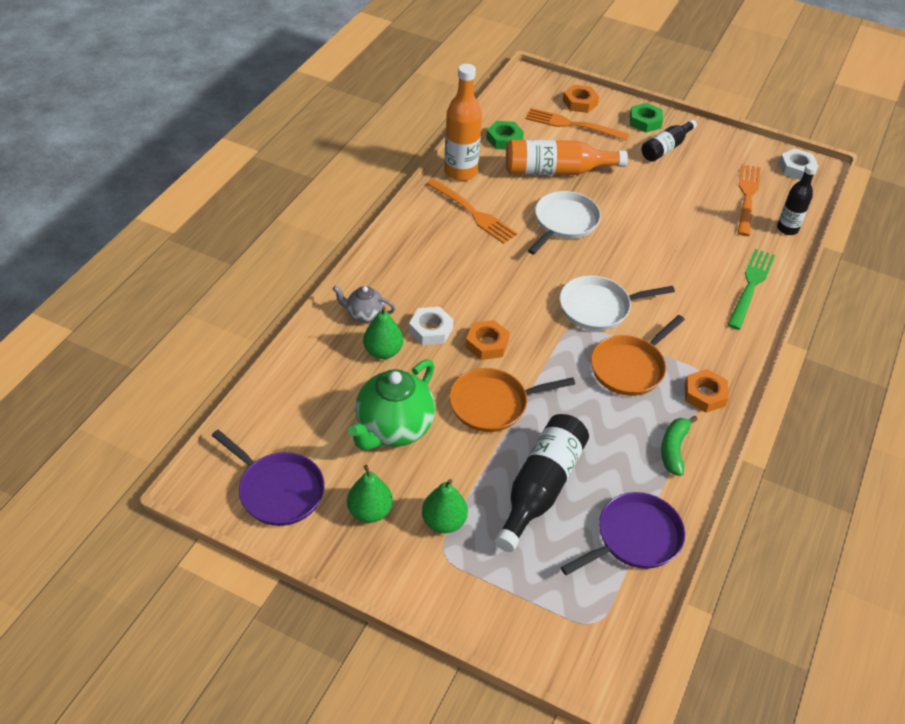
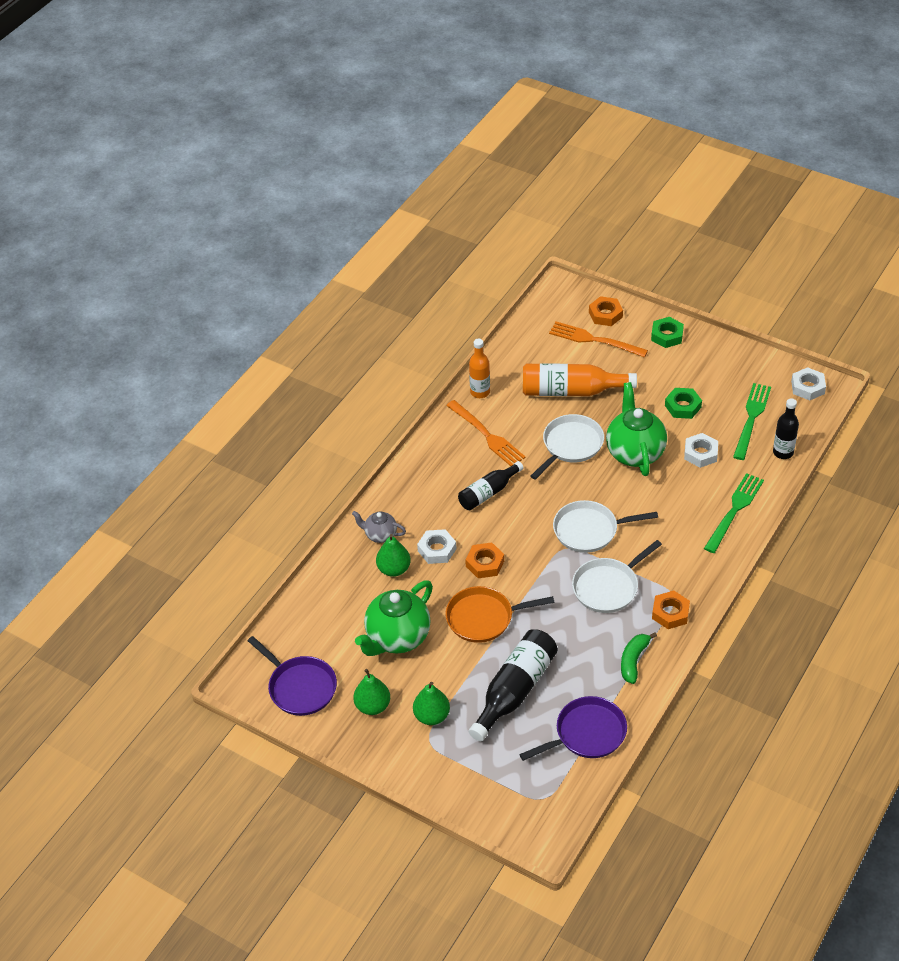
camera: 10 degrees right, 0 degrees up
(460, 172) = (480, 392): orange bottle -> orange bottle, size x0.63
(504, 139) = (525, 356): green nut -> green nut (683, 406)
(630, 367) = (608, 587): orange pan -> white pan
(633, 229) = (635, 452): none -> green teapot
(666, 148) = (682, 365): black bottle -> black bottle (488, 492)
(702, 230) = (700, 453): none -> white nut
(747, 196) = (751, 418): orange fork -> green fork

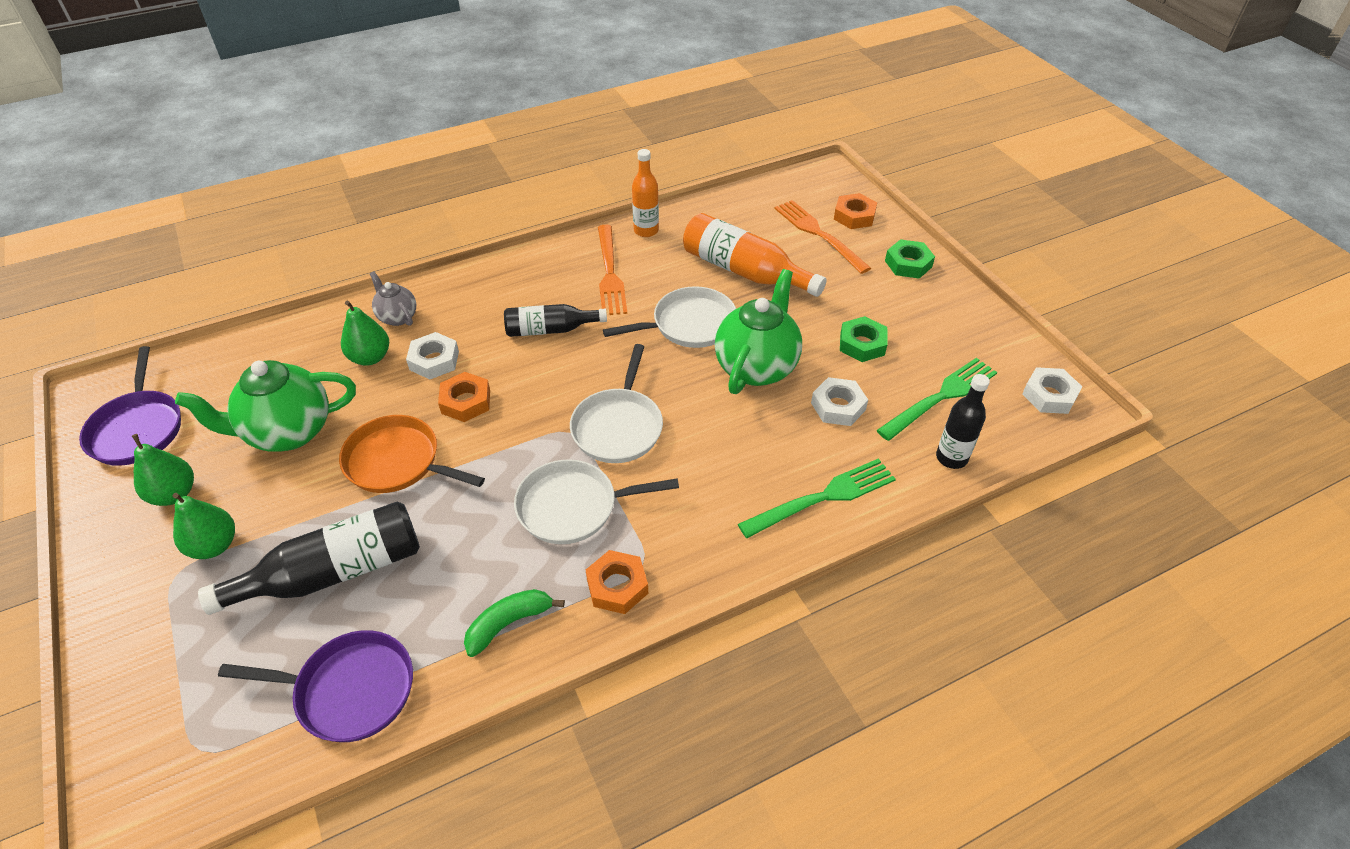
camera: 30 degrees right, 0 degrees up
(589, 530) = (618, 426): white pan -> white pan turned 105 degrees counterclockwise

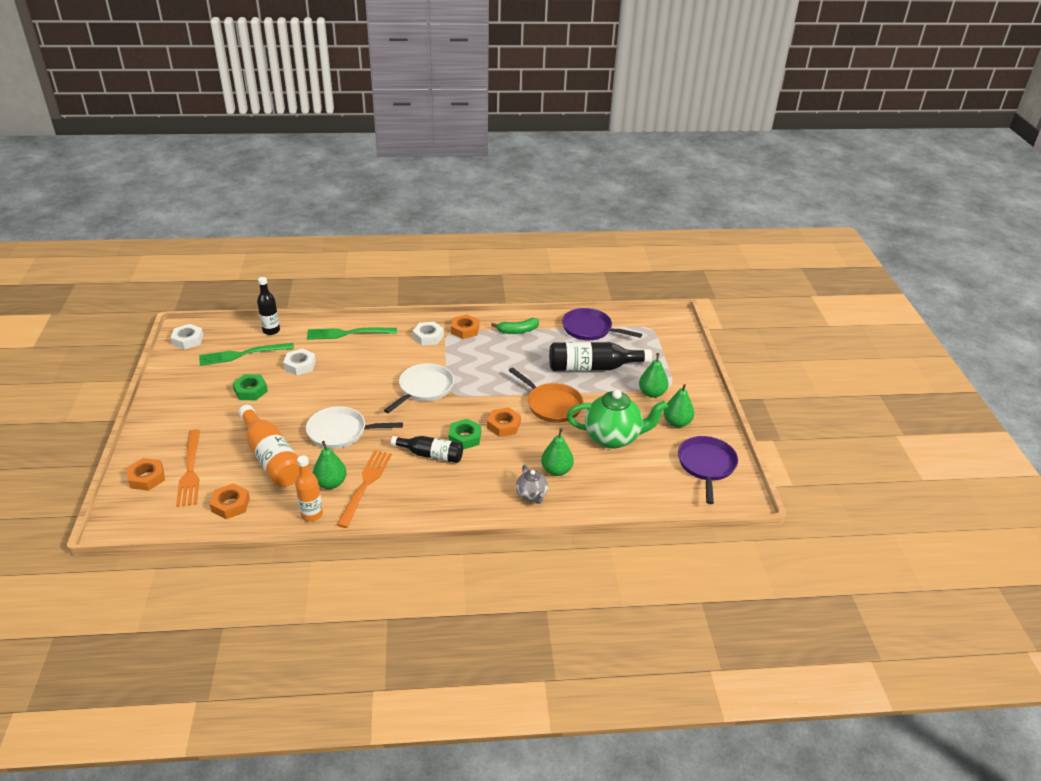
camera: 160 degrees left, 10 degrees down
(434, 360) = (515, 456): white nut -> white nut (428, 337)
(573, 507) = (468, 361): white pan -> none
(651, 264) = (331, 483): none -> green pear
(739, 217) = (230, 505): none -> orange nut
(756, 367) = (323, 396): green teapot -> none
(908, 264) = (160, 429): green nut -> green nut (465, 437)

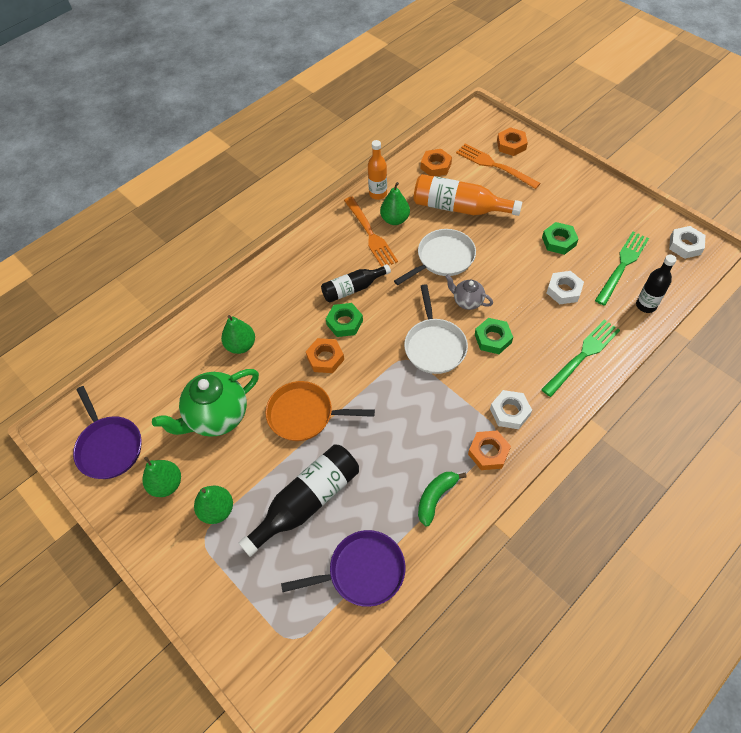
camera: 145 degrees right, 20 degrees up
(383, 370) = (493, 338): none -> green nut
(531, 495) = (242, 309): grey teapot -> grey teapot (467, 301)

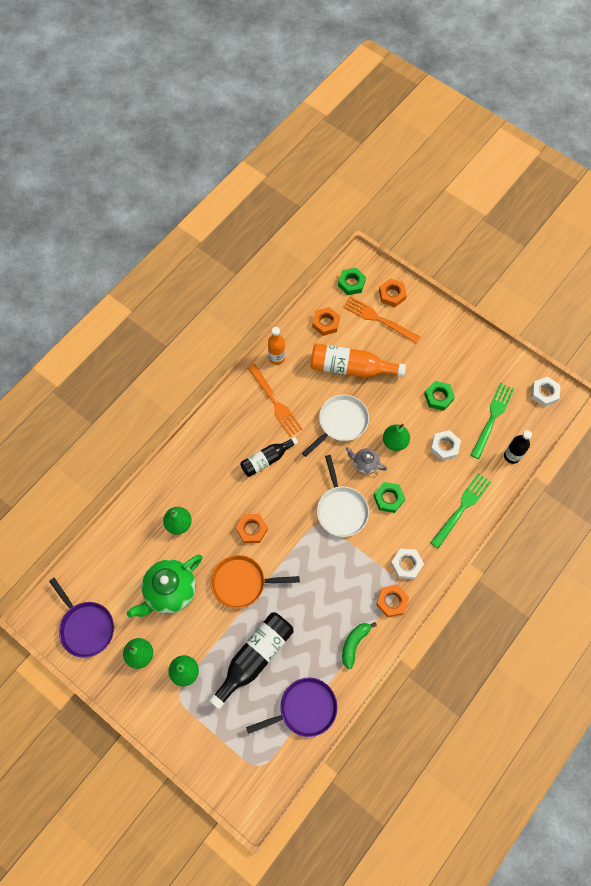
camera: 10 degrees left, 10 degrees up
(344, 322) = (263, 494): green nut -> green nut (351, 283)
(395, 219) = (295, 385): green pear -> green pear (395, 442)

